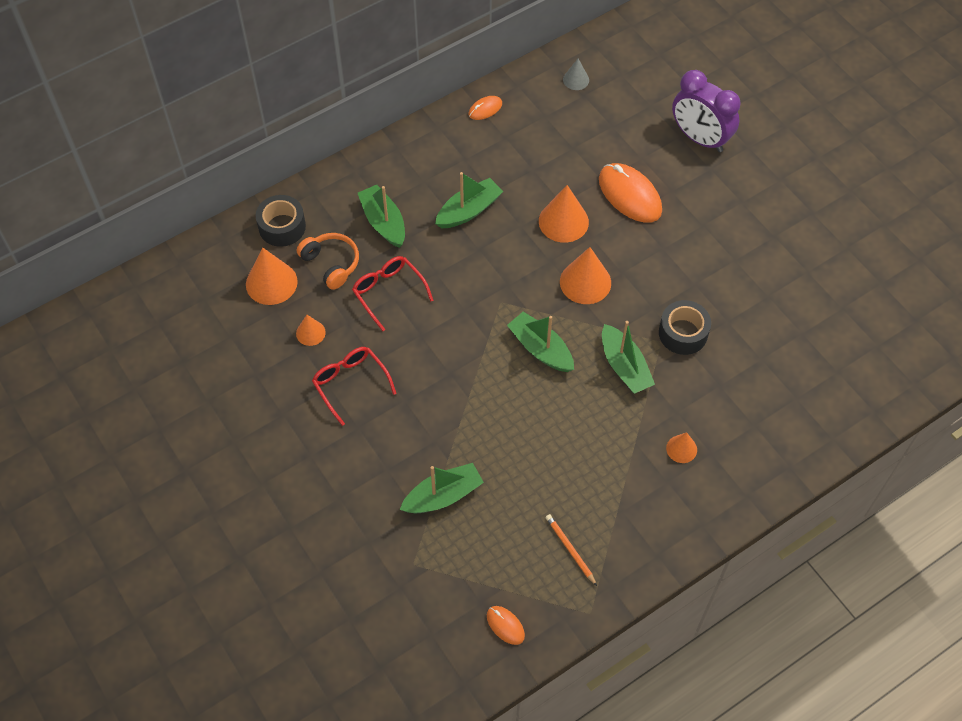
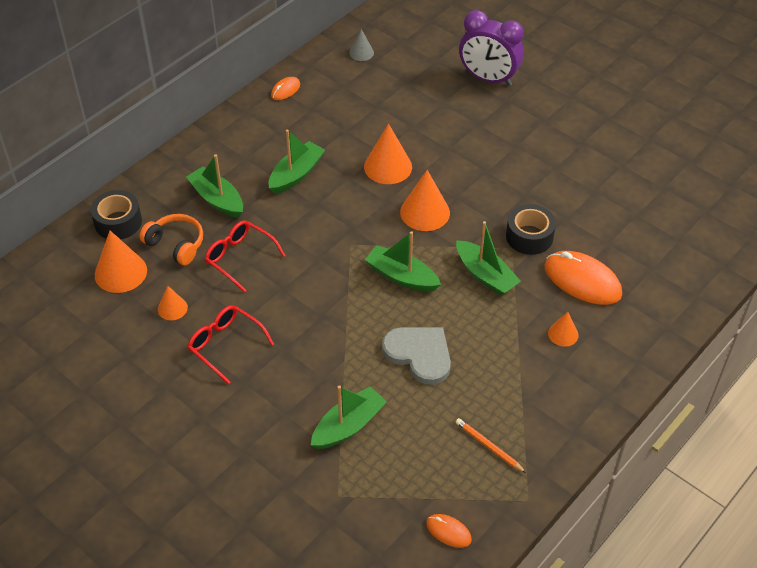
camera: 15 degrees left, 10 degrees down
(532, 437) = (419, 354): none -> grey heart
(629, 195) = (441, 134): orange mouse -> orange mouse (582, 281)

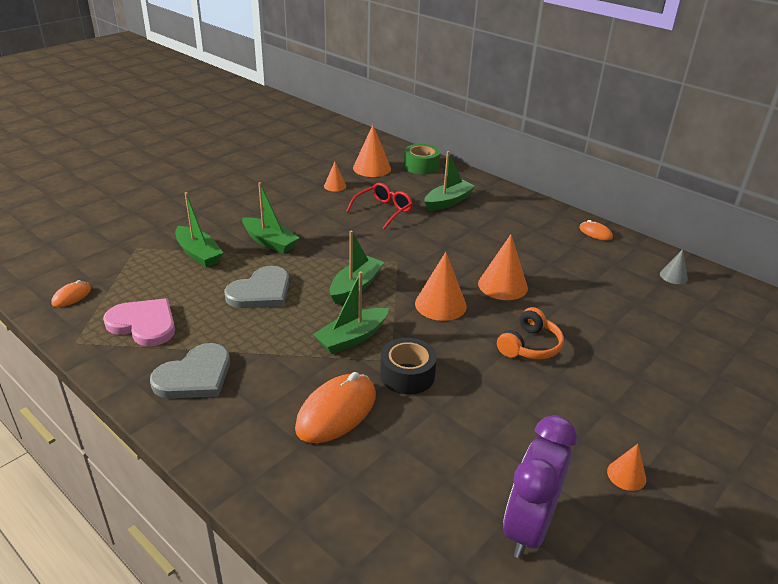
camera: 90 degrees right, 15 degrees down
(118, 222) = (421, 166): black tape -> green tape
(176, 244) = (398, 186): orange headphones -> orange headphones (529, 346)
(225, 345) = (295, 205): red glasses -> none
(296, 174) = (483, 236): green boat -> green boat (269, 242)
(488, 78) = (673, 365): purple clock -> purple clock (528, 527)
(489, 446) = (144, 324): orange pencil -> pink heart
(558, 385) = (195, 376): none -> grey heart
(563, 334) = (261, 387): orange cone -> orange cone (626, 475)

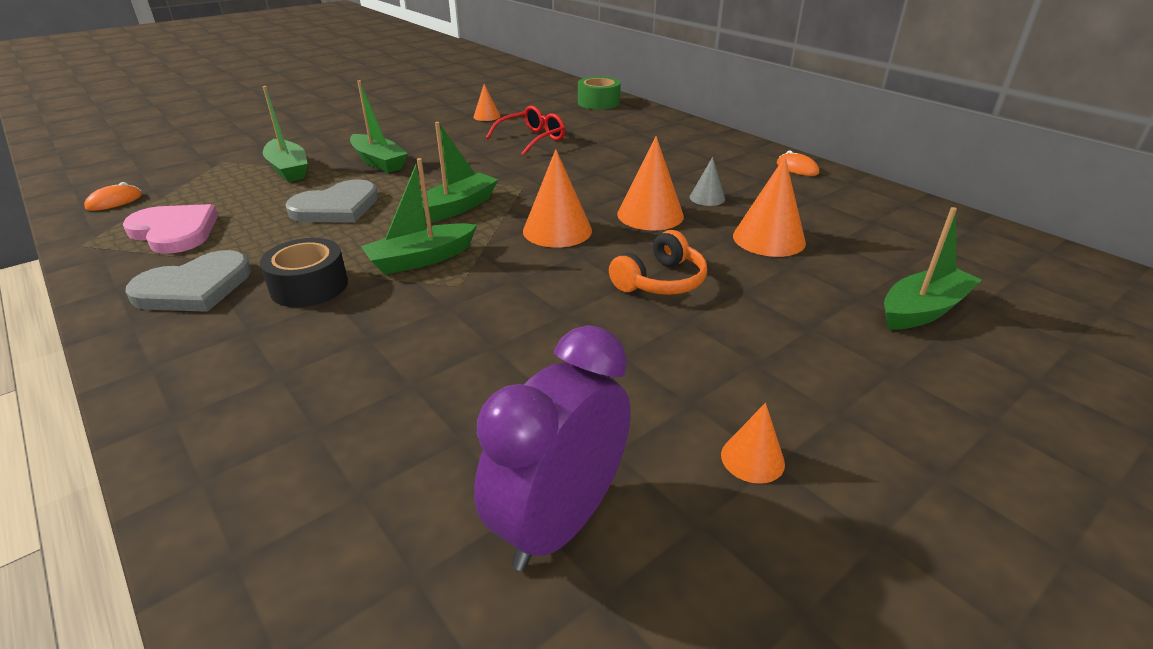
camera: 10 degrees right, 0 degrees up
(336, 411) = (350, 339): orange mouse -> none
(372, 168) = (539, 103): orange cone -> orange cone (769, 239)
(407, 375) = (472, 304): black tape -> black tape (309, 286)
(448, 202) = (616, 134): green boat -> green boat (923, 310)
(673, 276) = (895, 216): grey cone -> grey cone (707, 198)

